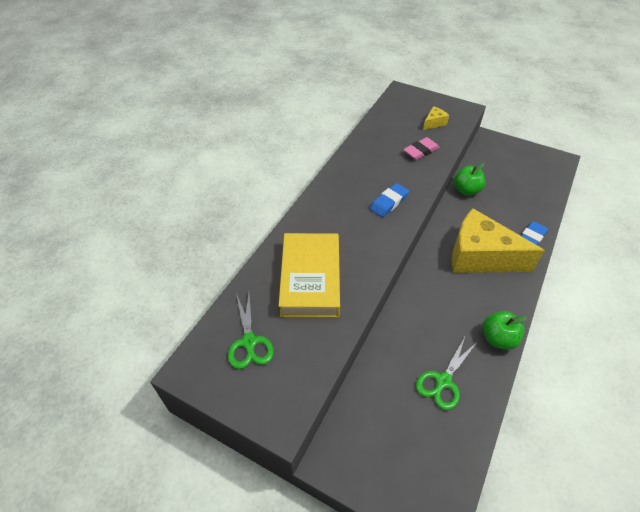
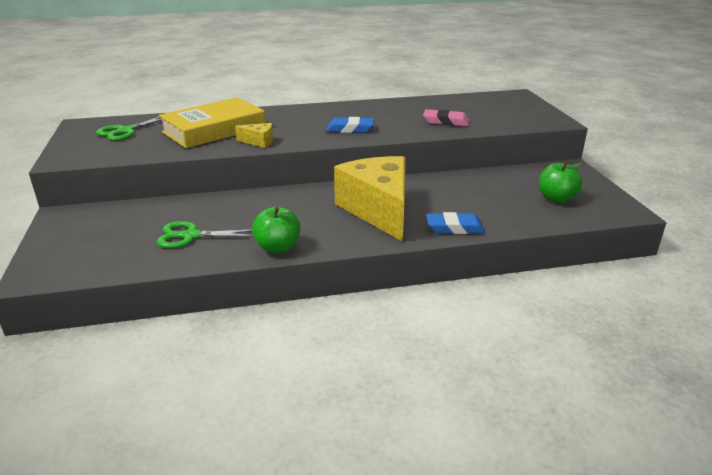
camera: 50 degrees right, 20 degrees down
(434, 123) = (501, 116): yellow cheese -> yellow cheese (259, 142)
(466, 190) = (463, 178): green apple -> green apple (556, 199)

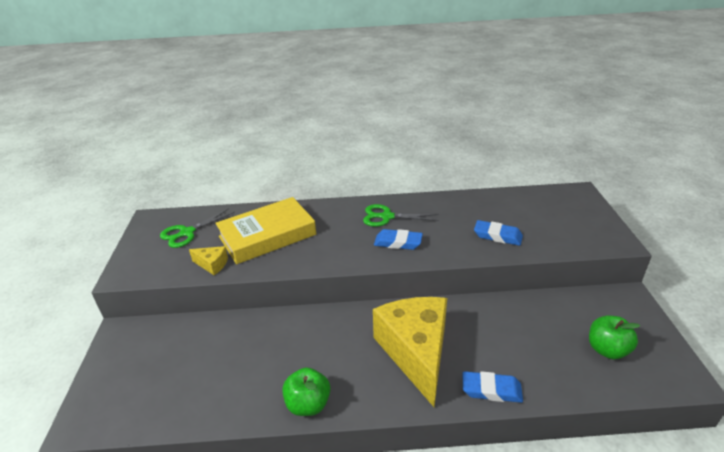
camera: 10 degrees right, 5 degrees up
(191, 236) = (229, 376): green scissors -> green scissors (387, 217)
(259, 142) = (306, 258): yellow cheese -> yellow cheese (212, 264)
(446, 122) = (497, 236): pink eraser -> blue eraser

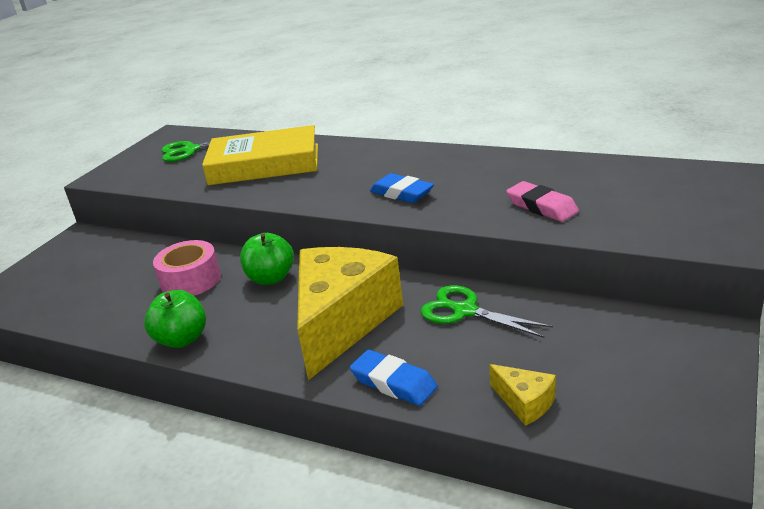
camera: 30 degrees right, 5 degrees down
(212, 264) = (185, 182): yellow cheese -> yellow cheese (525, 402)
(267, 348) = (191, 280): none -> pink tape
(387, 217) = (417, 165): green scissors -> green scissors (465, 311)
(497, 236) = (541, 207): blue eraser -> pink eraser
(607, 350) = (605, 384): green apple -> green apple (271, 278)

